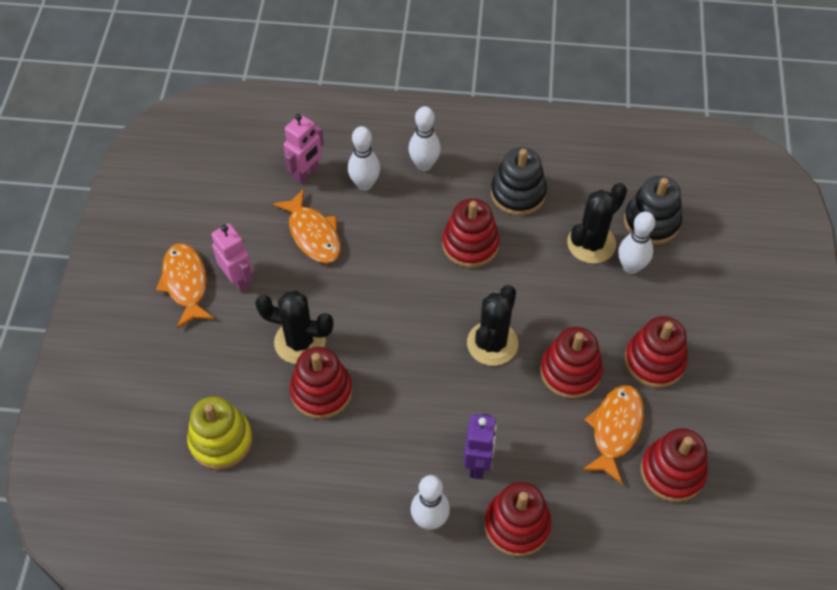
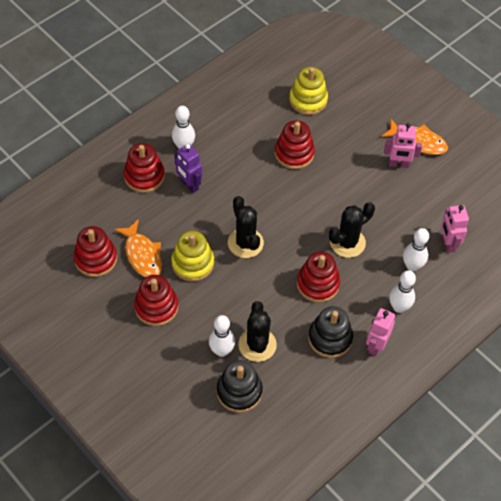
camera: 130 degrees right, 0 degrees up
(300, 342) = (332, 164): black cactus -> black cactus (347, 242)
(313, 234) = (398, 216): orange fish -> none
(485, 155) = (376, 346): none -> pink robot
(570, 372) = (193, 263): red stacking toy -> yellow stacking toy

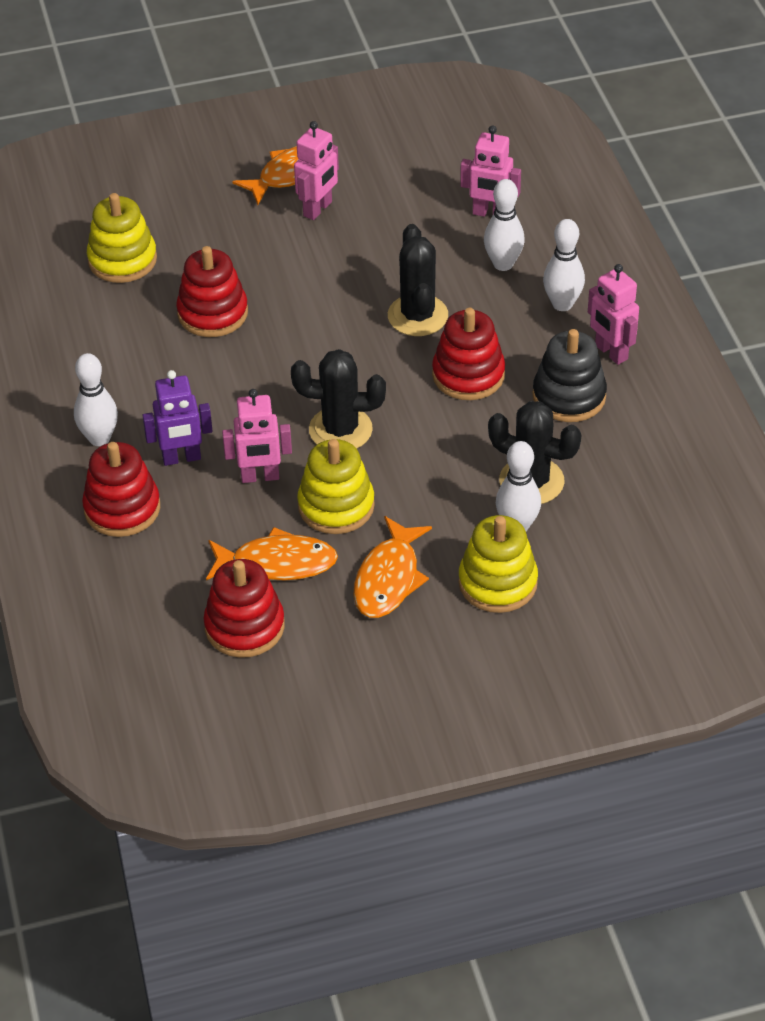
camera: 60 degrees left, 10 degrees down
(156, 307) = (389, 578): red stacking toy -> orange fish
(178, 357) = (497, 583): none -> yellow stacking toy
(194, 222) = (260, 477): none -> pink robot
(239, 391) = (599, 531): black stacking toy -> none

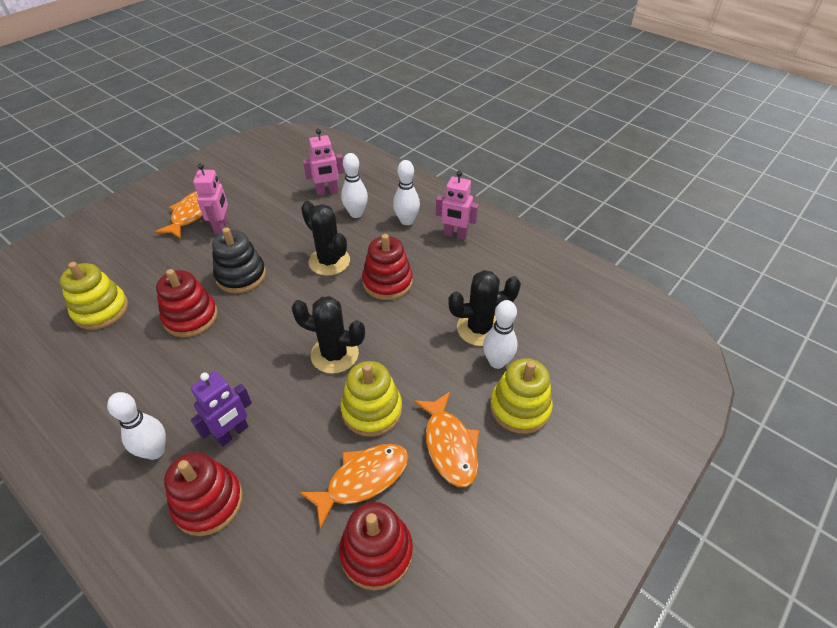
camera: 35 degrees left, 0 degrees up
(260, 477) = (302, 417): pink robot -> none
(340, 430) = (334, 354): black cactus -> black cactus turned 45 degrees clockwise
(569, 396) = (455, 268): black stacking toy -> black stacking toy (241, 276)

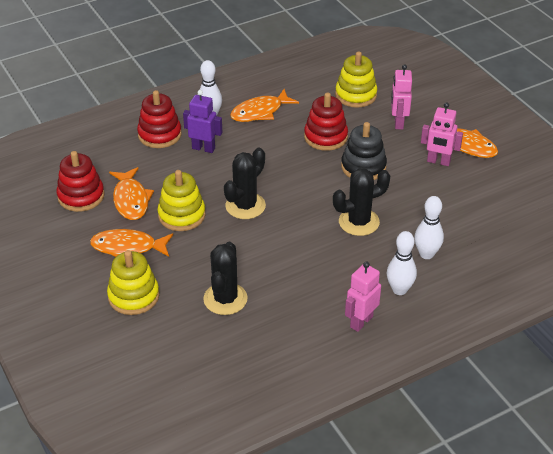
camera: 110 degrees right, 5 degrees down
(142, 395) = (260, 112): none -> orange fish
(232, 433) = (203, 148): purple robot -> purple robot turned 135 degrees clockwise
(327, 192) = (474, 240): pink robot -> pink robot (398, 123)
(387, 282) = (313, 254): red stacking toy -> none
(497, 362) = (183, 298): white bowling pin -> none

